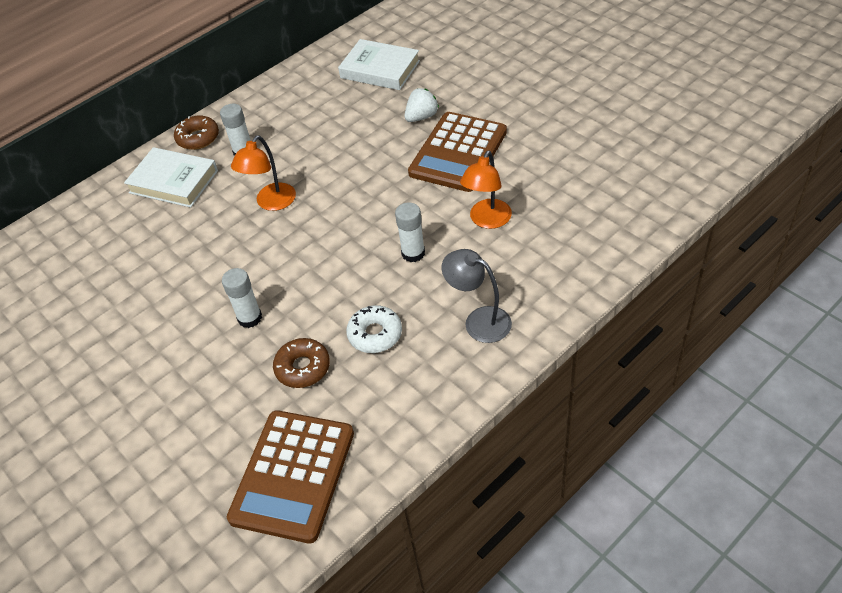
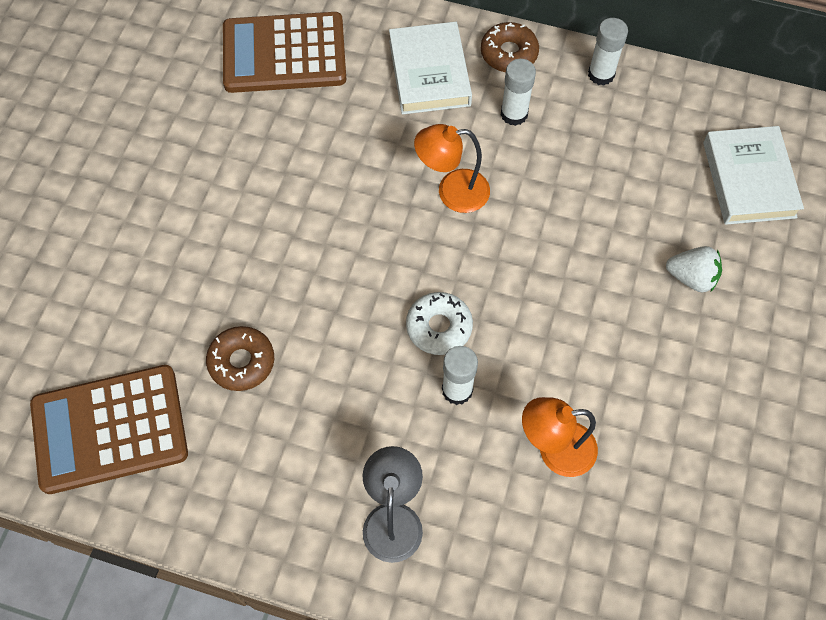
camera: 55 degrees right, 15 degrees up
(250, 318) = (281, 269): white glue stick -> white glue stick (601, 74)
(375, 334) = (319, 412): white donut -> white donut (439, 327)
(458, 152) = (653, 355): brown calculator -> brown calculator (284, 54)

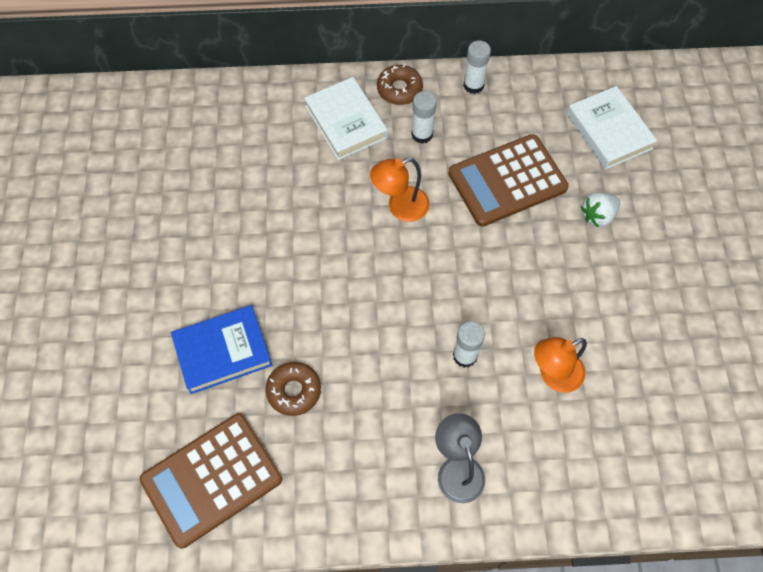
camera: 20 degrees left, 0 degrees up
(181, 290) = (223, 351): none -> blue book
(284, 54) = (227, 140): brown calculator -> brown calculator (507, 181)
(439, 327) = (432, 313): white donut -> none
(691, 277) = (598, 216): white strawberry -> white strawberry turned 150 degrees clockwise

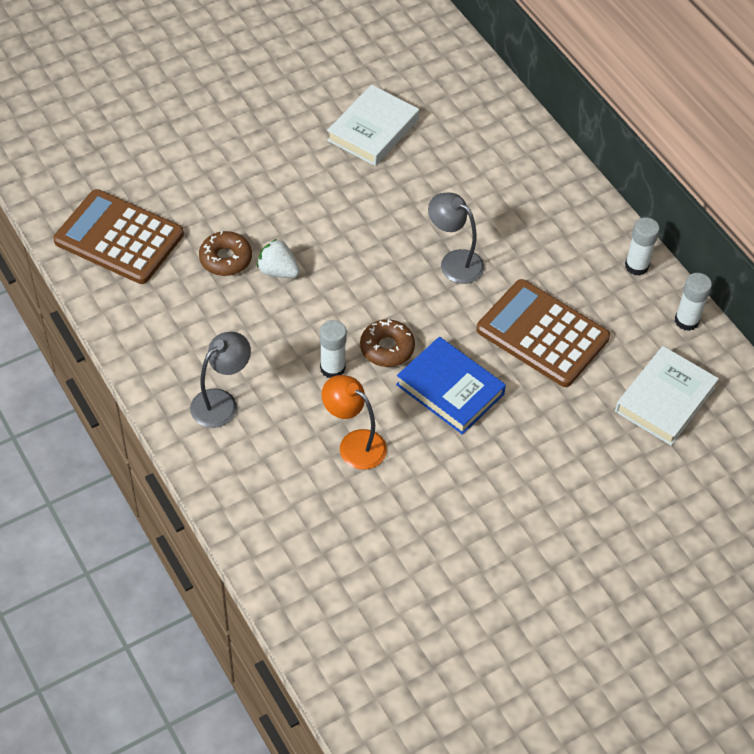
camera: 60 degrees right, 10 degrees down
(223, 351) = (232, 196): blue book -> blue book (450, 389)
(346, 122) = (519, 184): white book -> white book (373, 130)
(399, 89) = (586, 210): brown donut -> brown donut (387, 348)
(400, 207) = (454, 262): orange lamp -> grey lamp
(422, 134) = (547, 247): white glue stick -> white glue stick (686, 321)
(598, 216) = (554, 423): white strawberry -> white strawberry (278, 271)

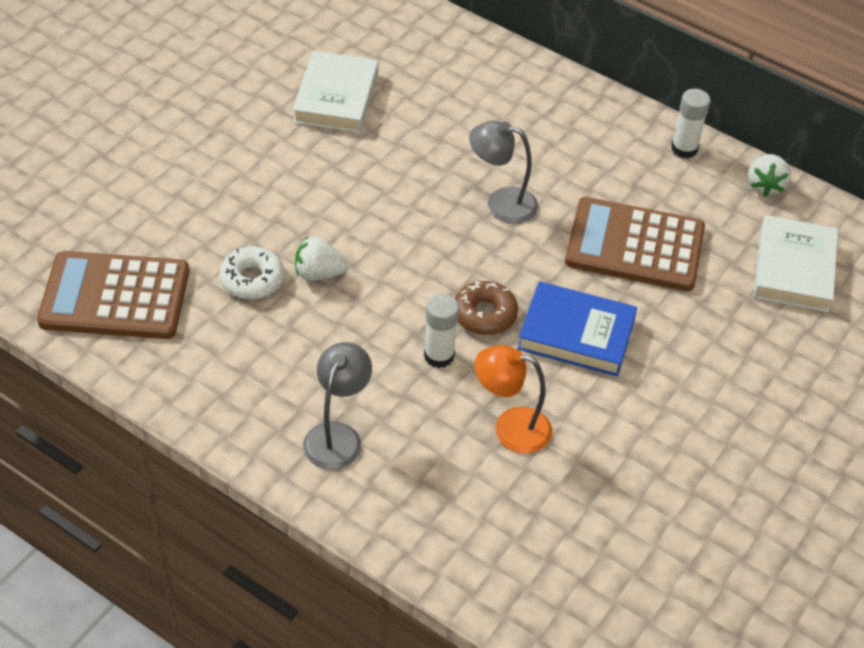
camera: 25 degrees left, 5 degrees down
(225, 259) = (252, 279): brown donut -> white donut
(686, 321) = (765, 186): white glue stick -> white strawberry

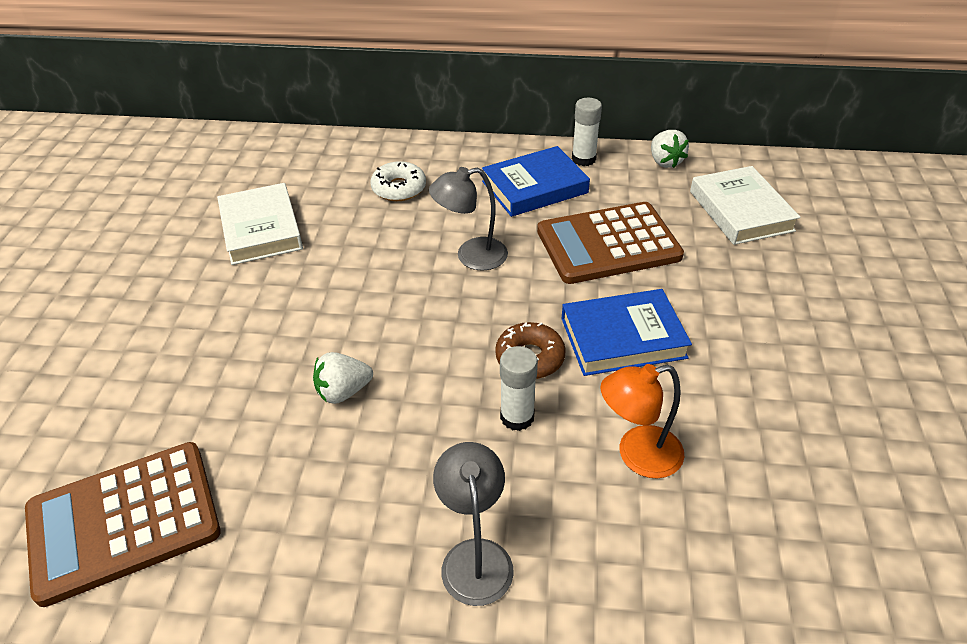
camera: 25 degrees left, 5 degrees down
(252, 279) = (276, 429): white donut -> white donut (399, 188)
(611, 159) = (534, 187): none -> blue book

